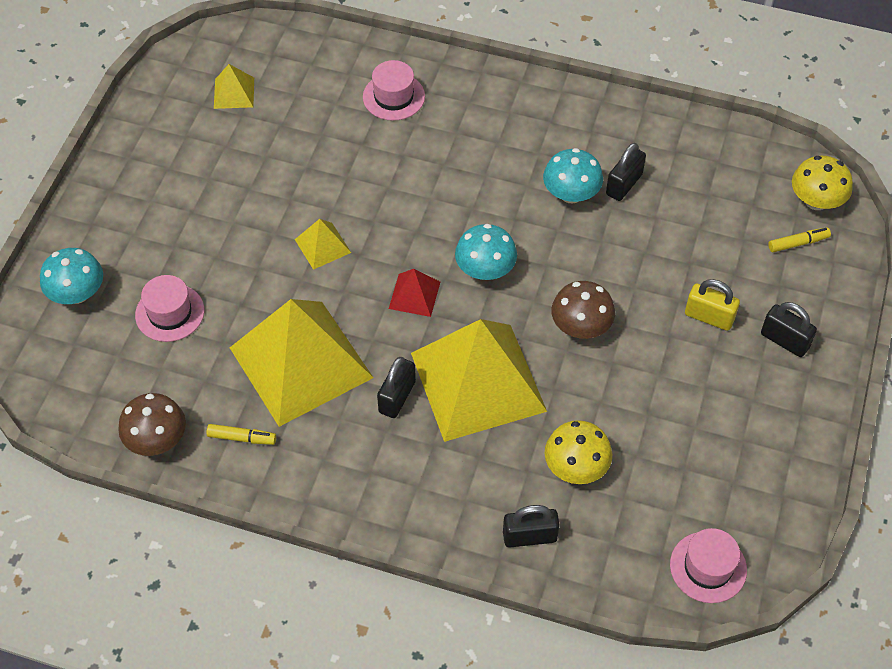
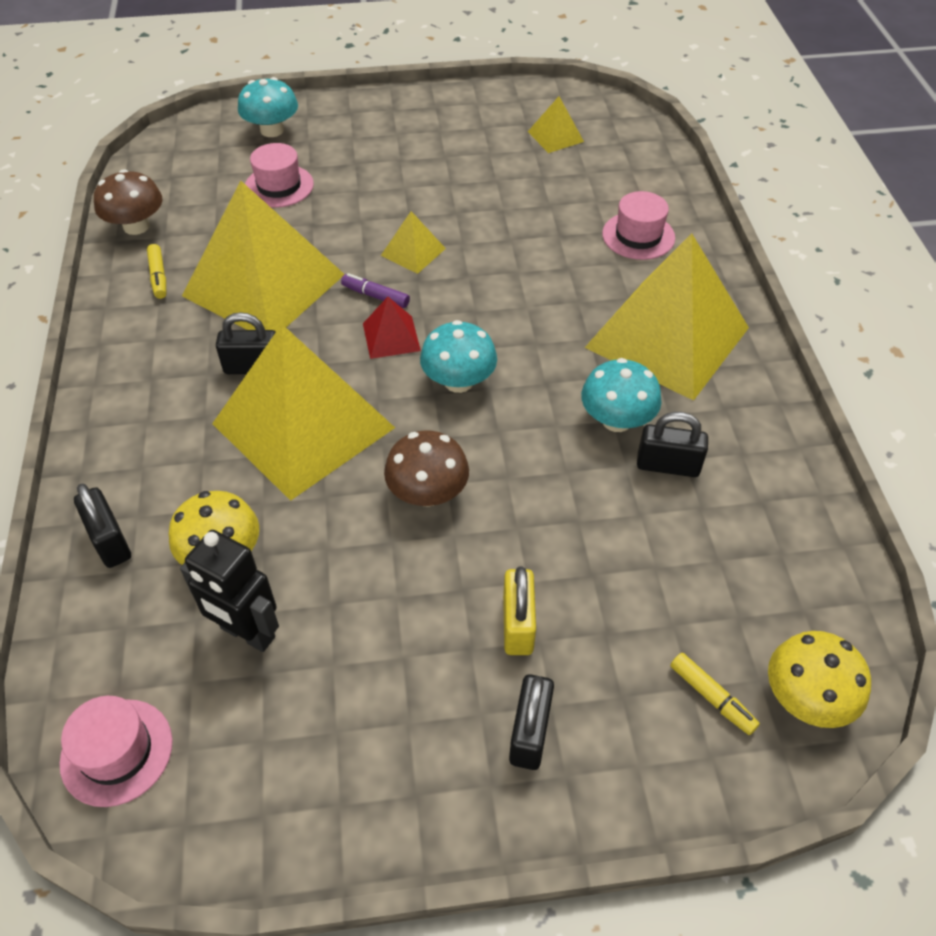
camera: 65 degrees right, 5 degrees down
(361, 289) = (375, 296): none -> purple marker
(510, 130) = (667, 337): none -> yellow pyramid
(649, 469) = (247, 633): none -> black robot

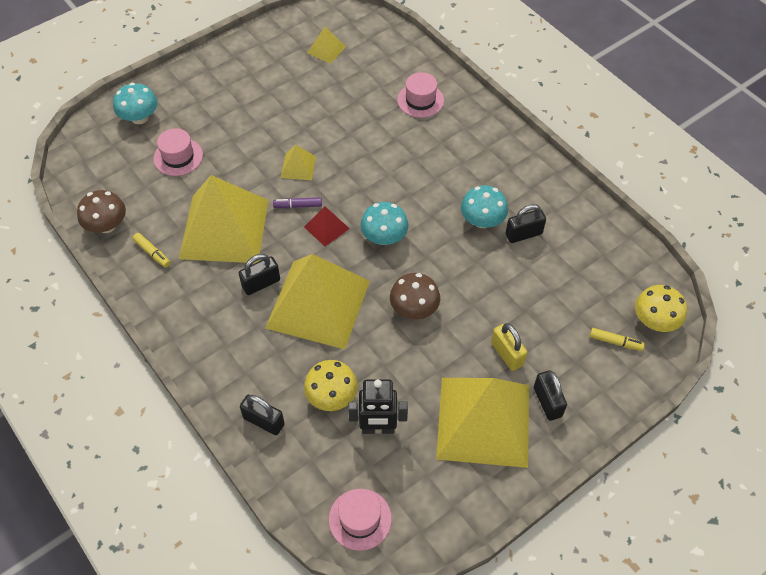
camera: 30 degrees left, 5 degrees up
(667, 337) = (477, 159): yellow pyramid -> yellow pyramid (483, 421)

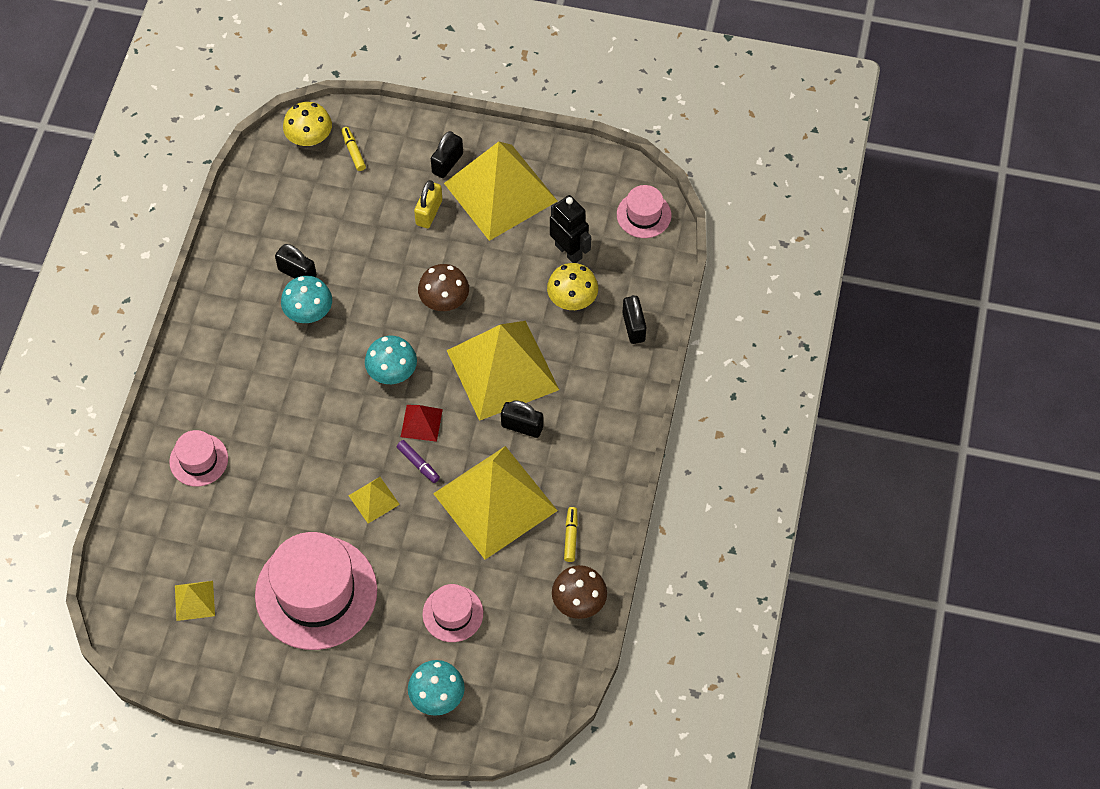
camera: 130 degrees left, 5 degrees up
(268, 103) = (316, 592): none -> pink hat

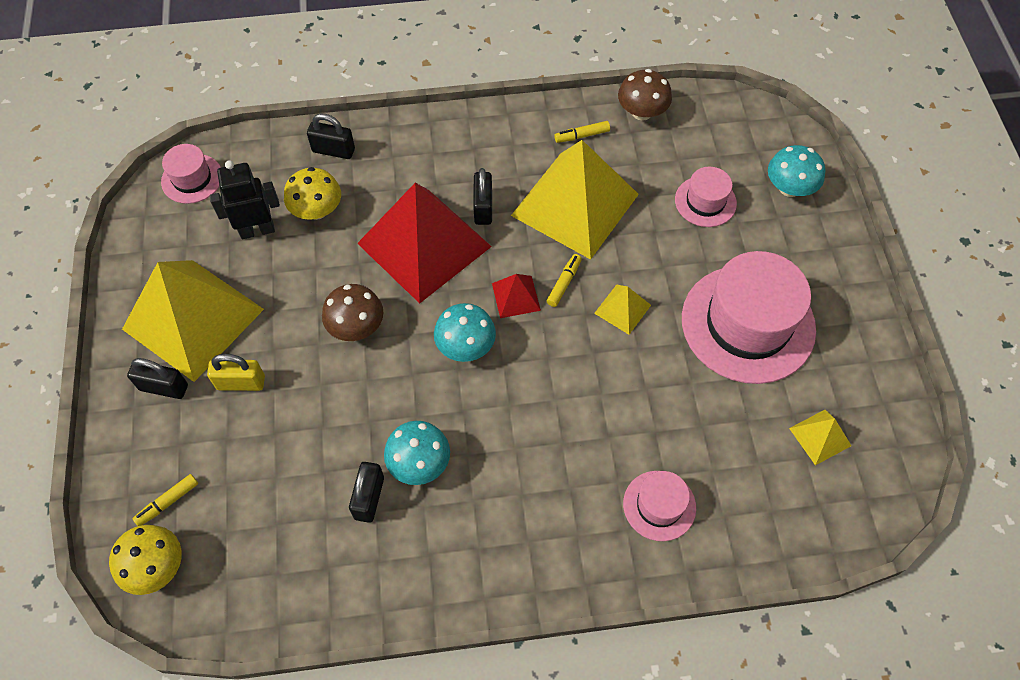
camera: 110 degrees left, 0 degrees up
(418, 464) = (564, 283): purple marker -> yellow marker
(502, 370) = (424, 245): yellow pyramid -> red pyramid
(569, 251) = (257, 230): black robot -> black robot turned 45 degrees clockwise
(633, 327) = (333, 150): black padlock -> black padlock turned 45 degrees clockwise

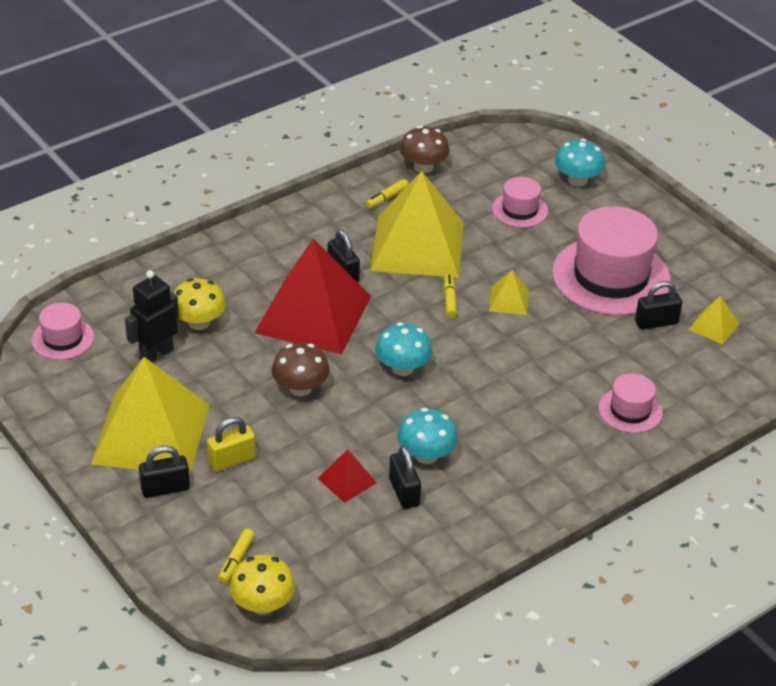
camera: 30 degrees left, 20 degrees down
(333, 150) = (178, 276): black padlock -> black padlock (656, 322)
(516, 296) = (417, 322): red pyramid -> red pyramid (347, 480)

